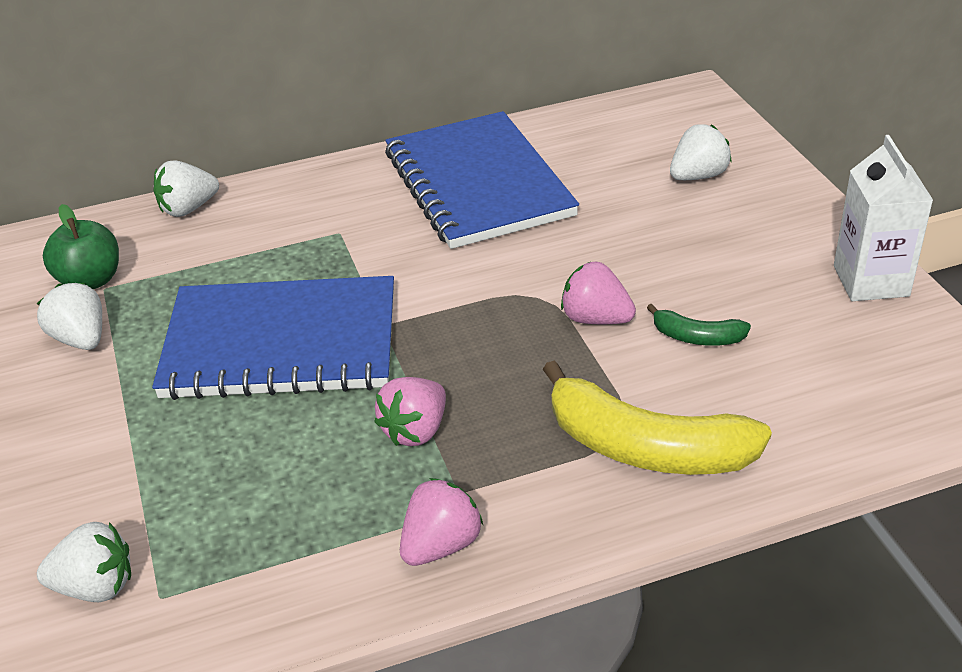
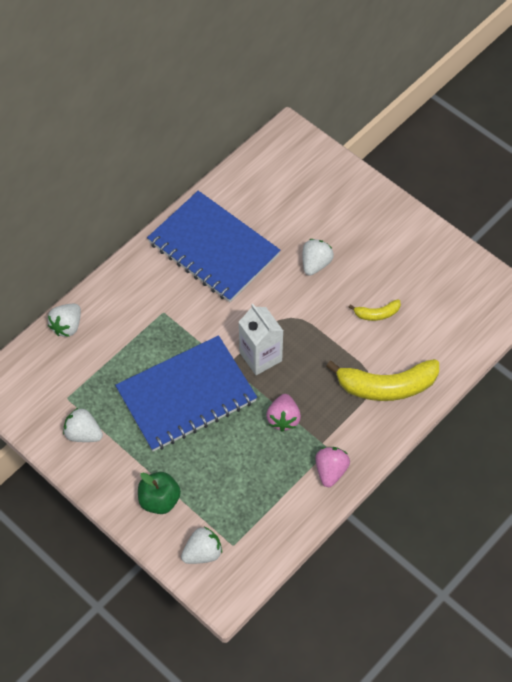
camera: 30 degrees left, 20 degrees up
(90, 281) = (55, 396): green apple -> green apple (159, 500)
(595, 319) = (325, 320): pink strawberry -> none
(697, 337) = (377, 314): green banana -> yellow banana
(698, 176) = (324, 201): white strawberry -> white strawberry (315, 264)
(871, 281) = (437, 247): white carton -> white carton (260, 356)

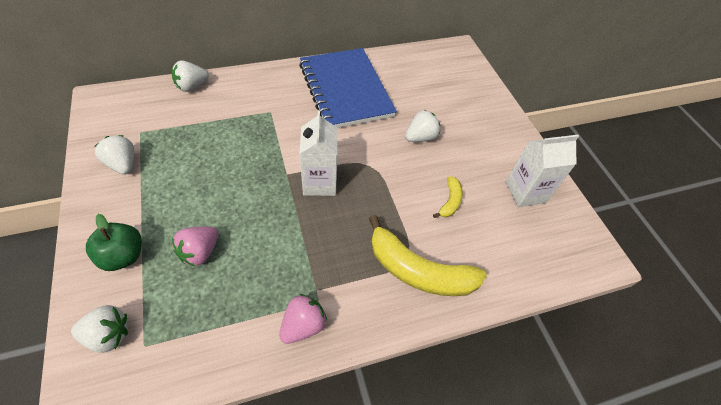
camera: 25 degrees right, 5 degrees down
(186, 395) = (231, 180): blue notebook -> none
(283, 419) = (297, 246): pink strawberry -> pink strawberry (200, 252)
(377, 314) = (450, 201): yellow banana -> yellow banana turned 90 degrees counterclockwise
(433, 270) = (525, 192): none -> white carton

